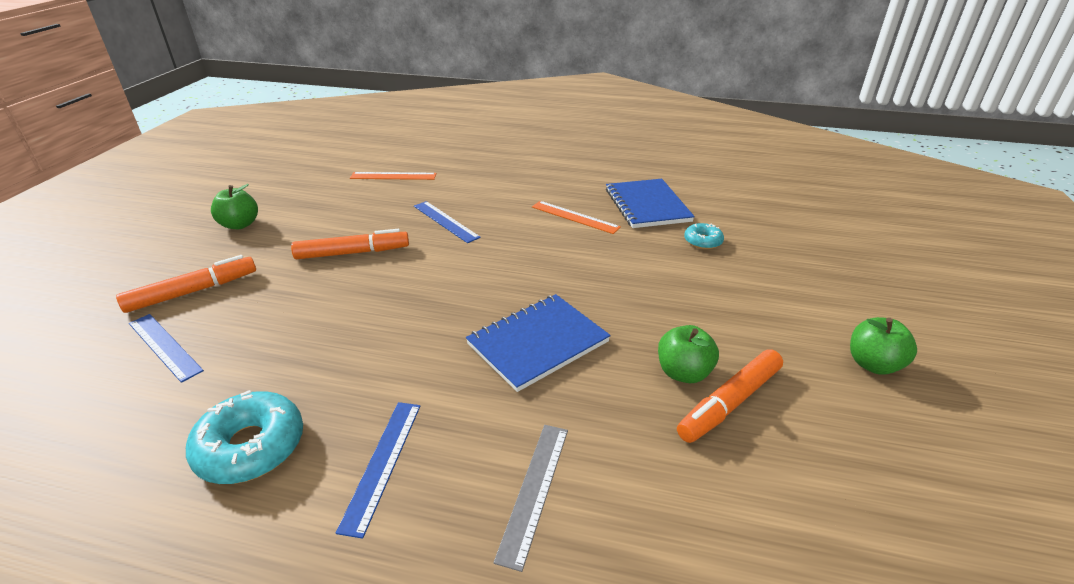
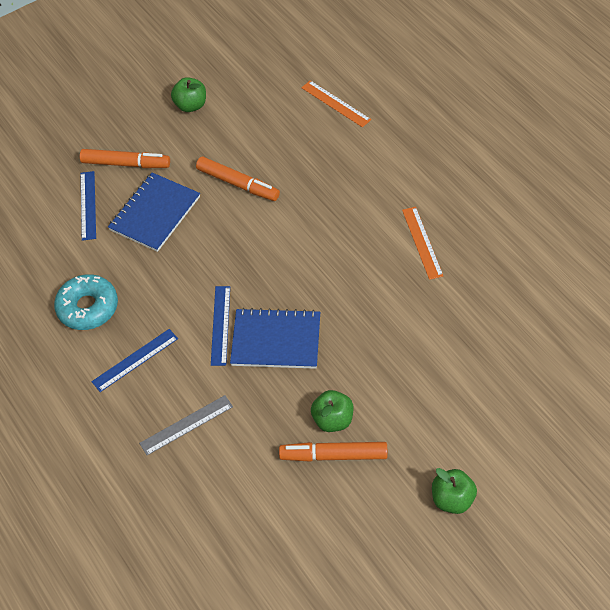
camera: 45 degrees right, 20 degrees up
(446, 221) = (325, 187): blue ruler -> blue ruler (220, 325)
(647, 205) = (494, 265): blue notebook -> blue notebook (155, 213)
(703, 241) = (486, 331): turquoise donut -> none

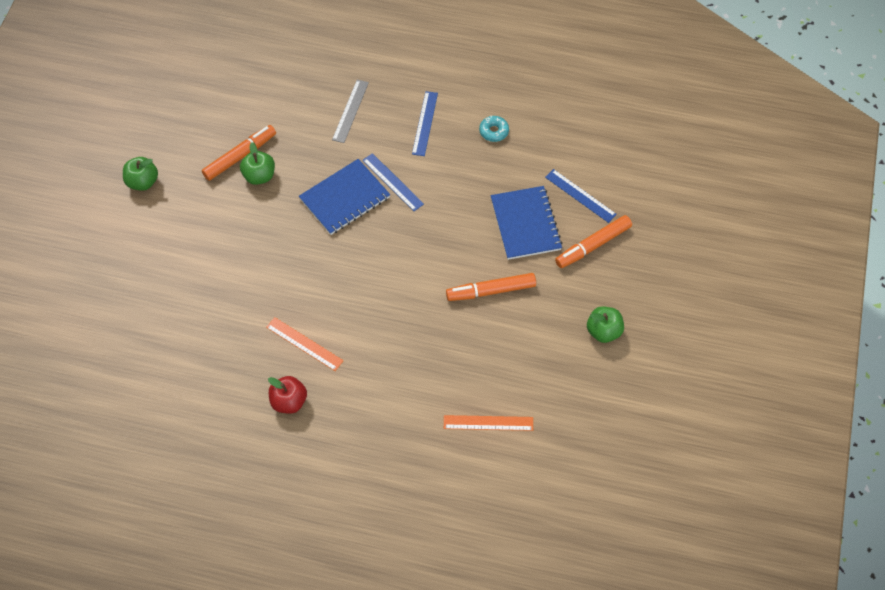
camera: 135 degrees right, 5 degrees up
(88, 307) = (494, 131): turquoise donut -> turquoise donut, size x0.55
(471, 209) = (289, 401): none -> red apple

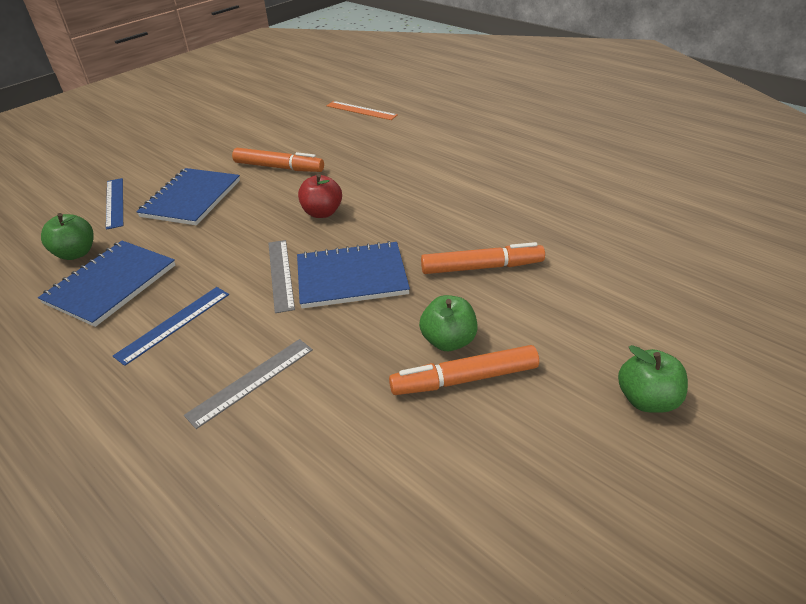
camera: 150 degrees left, 20 degrees down
(289, 401) = (518, 153): red apple -> red apple (322, 212)
(304, 344) = (482, 180): orange ruler -> none
(392, 182) = (281, 274): blue ruler -> grey ruler
(494, 131) = (111, 284): turquoise donut -> blue notebook
(593, 245) = (157, 169): orange marker -> orange marker (481, 267)
(603, 331) = (222, 127): green apple -> green apple (76, 253)

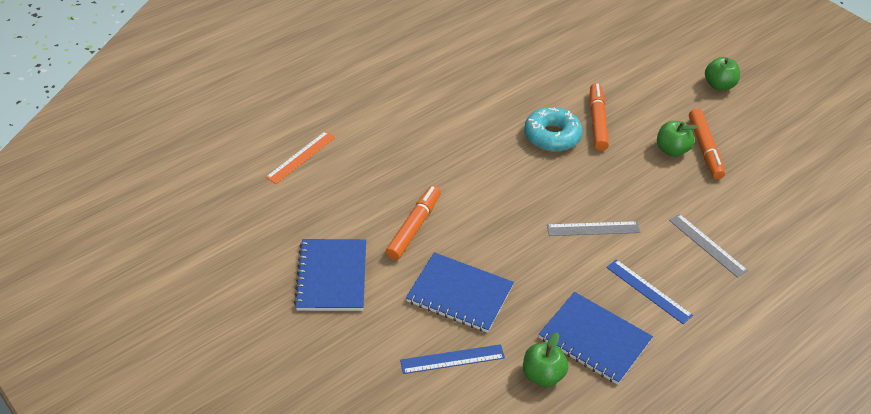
camera: 85 degrees left, 5 degrees up
(322, 212) = (507, 200): red apple -> none
(351, 277) = (601, 189): blue notebook -> blue notebook (331, 276)
(438, 234) = (552, 136): none -> turquoise donut

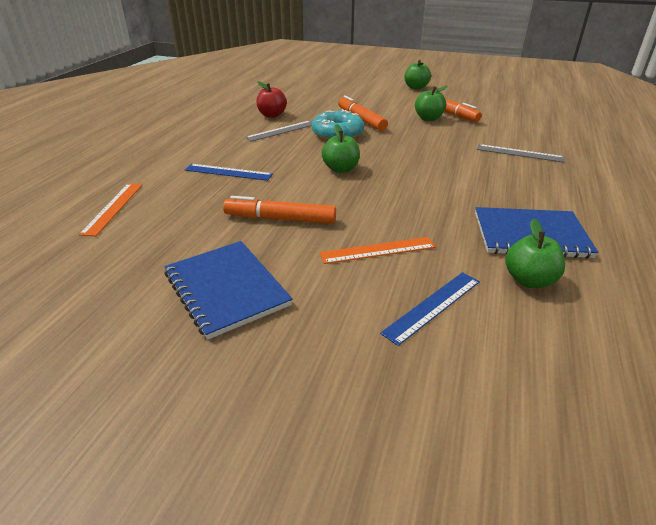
camera: 30 degrees left, 10 degrees down
(414, 227) = (280, 219): orange marker -> orange marker turned 75 degrees counterclockwise
(459, 294) = (378, 250): blue notebook -> orange ruler
(511, 189) = (341, 169): none -> green apple
(512, 76) = (272, 115): none -> red apple
(593, 228) = (432, 170): grey ruler -> grey ruler (281, 131)
(648, 291) = (522, 190): blue ruler -> blue ruler (228, 172)

